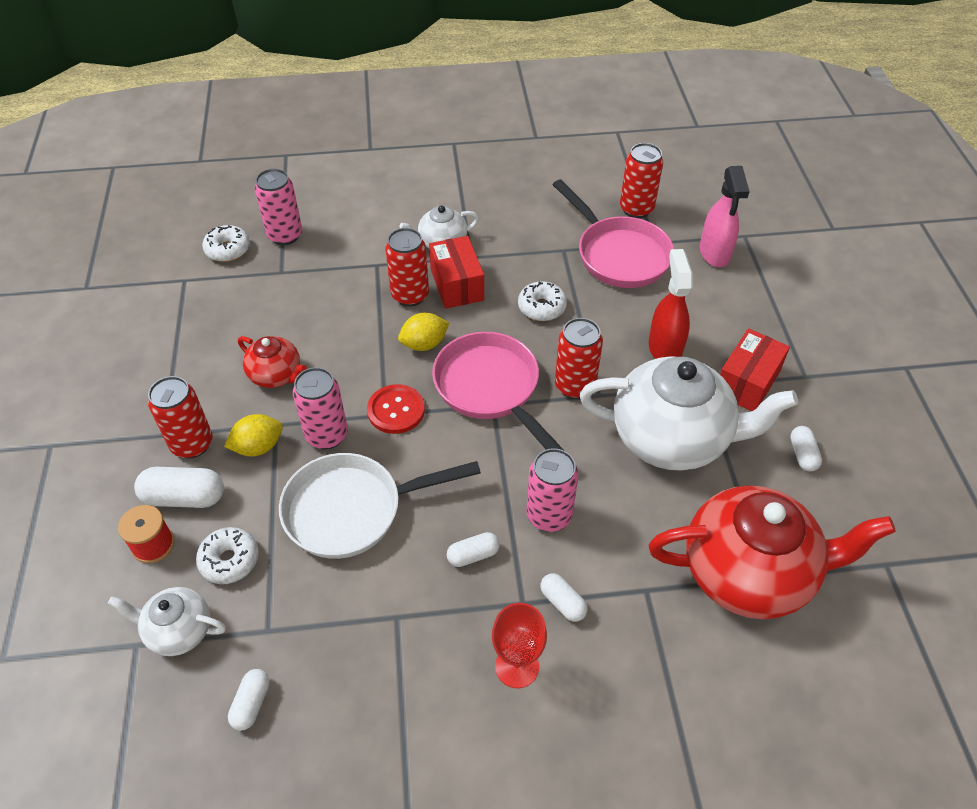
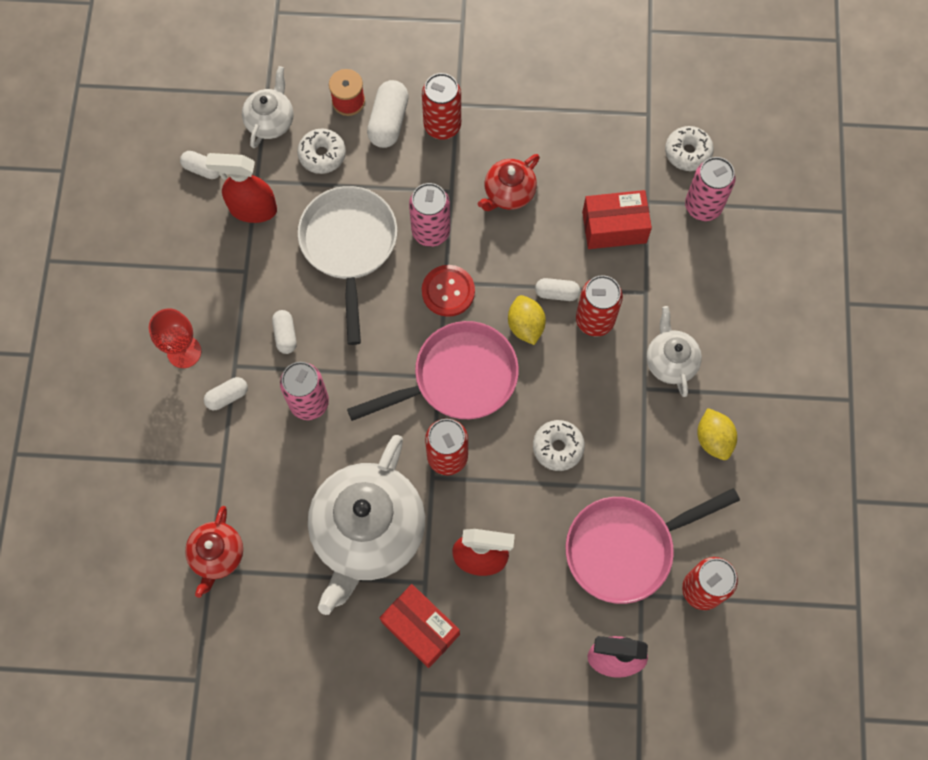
camera: 100 degrees right, 20 degrees up
(258, 447) = (429, 177): yellow lemon -> yellow lemon (713, 439)
(309, 626) = (252, 209): none -> red spray bottle
(457, 285) = (603, 368): red box -> red box (614, 227)
(749, 573) = (217, 555): red teapot -> red teapot, size x0.49
(802, 454) = (324, 651): white capsule -> white capsule (557, 293)

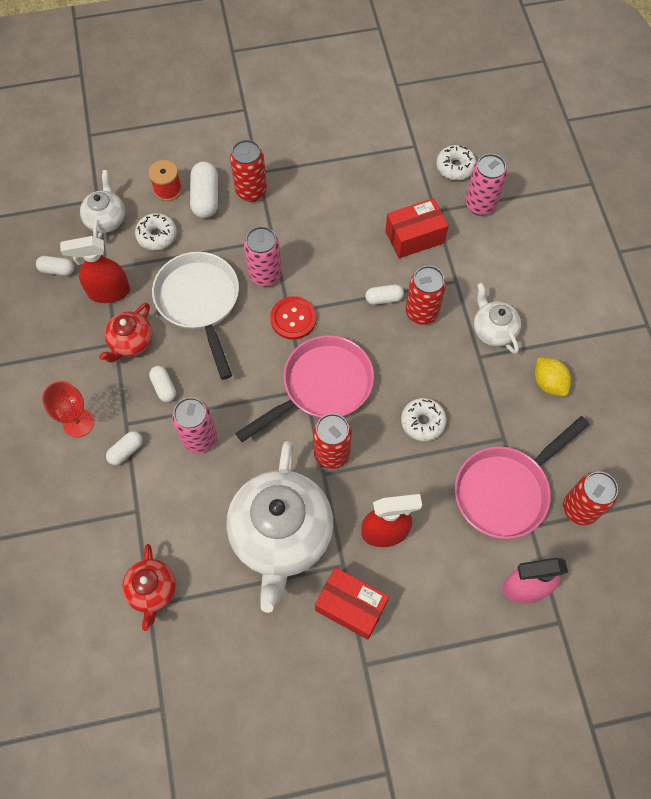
camera: 15 degrees left, 5 degrees down
(508, 193) = (320, 230): red teapot -> red teapot (131, 342)
(525, 326) = (366, 330): yellow lemon -> none

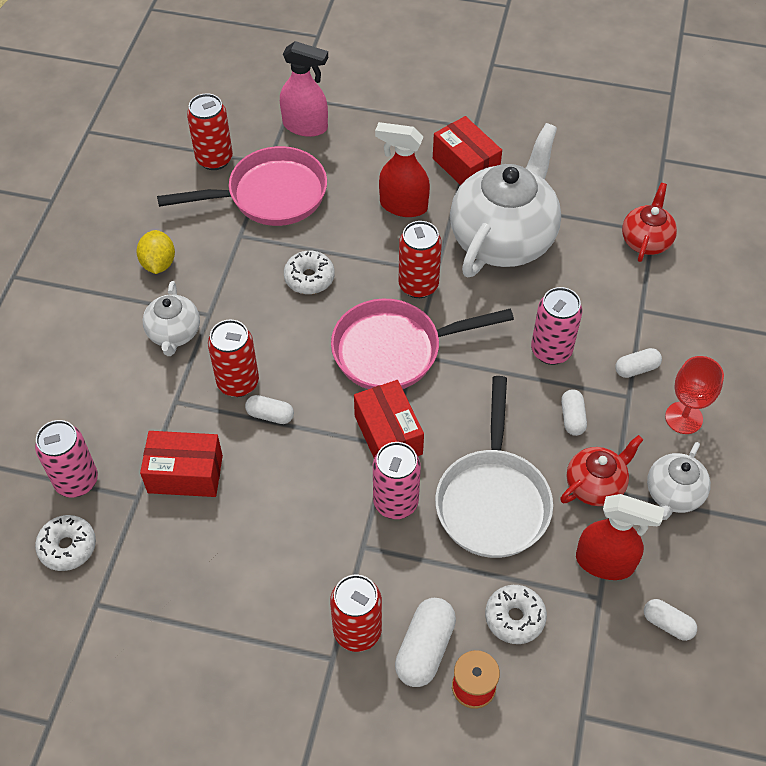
camera: 155 degrees left, 10 degrees down
(106, 219) = (578, 675): white teapot -> white teapot (673, 494)
(293, 319) = (388, 435): red button -> red box

